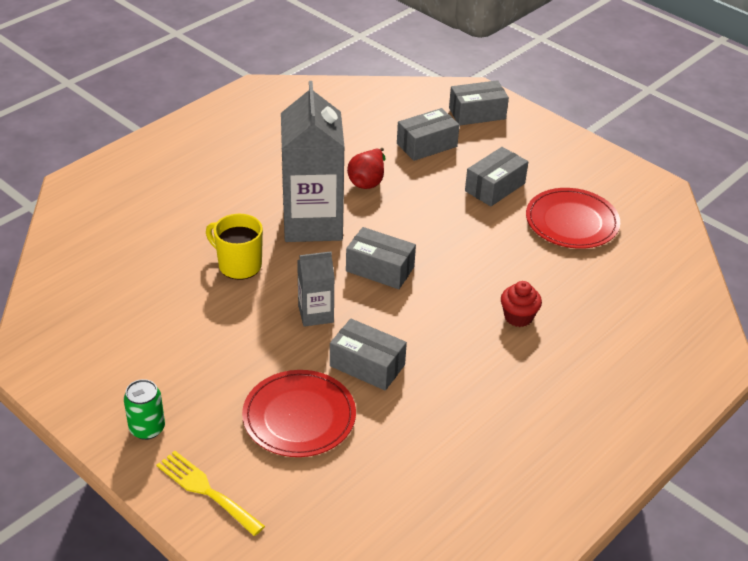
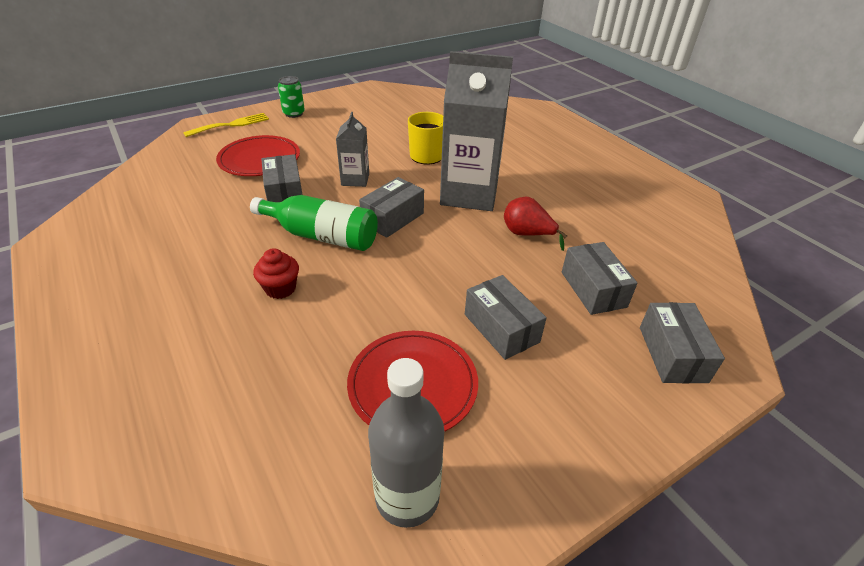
camera: 105 degrees right, 0 degrees up
(367, 365) = (284, 193): grey box -> grey box turned 60 degrees counterclockwise
(432, 312) = (321, 236): none -> green bottle
(648, 211) = (407, 497): none -> grey bottle

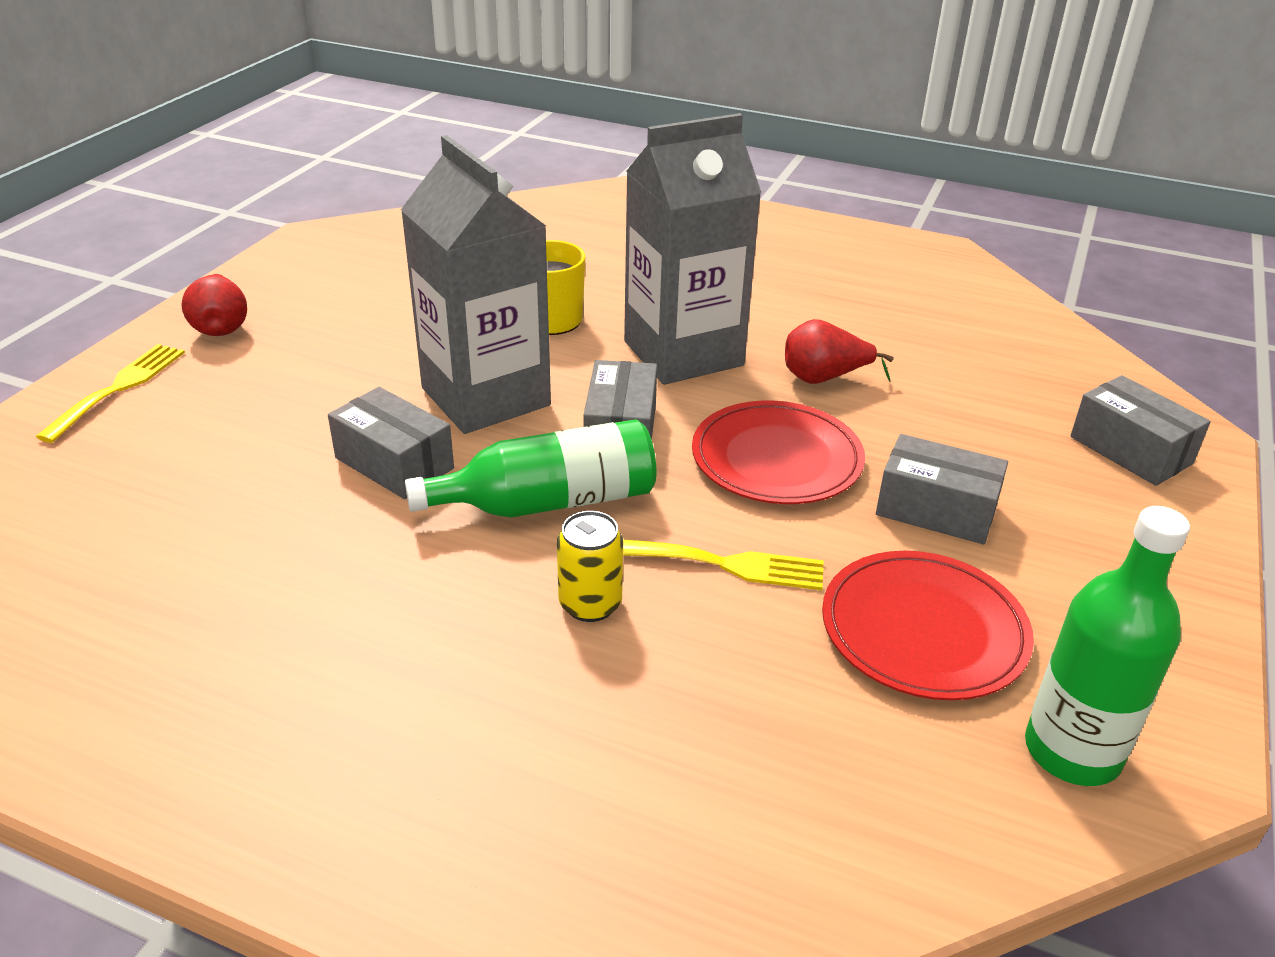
camera: 35 degrees left, 5 degrees down
(259, 159) = (268, 427): red plate -> red plate (776, 458)
(280, 288) = (590, 604): red cupcake -> yellow can
(294, 113) = (221, 326): green can -> red pear
(355, 179) = (485, 397): grey carton -> grey carton, size x2.02
(359, 301) = (725, 564): none -> yellow fork
(407, 497) = (1072, 751): grey bottle -> green bottle
(593, 289) = (976, 415): grey box -> none

